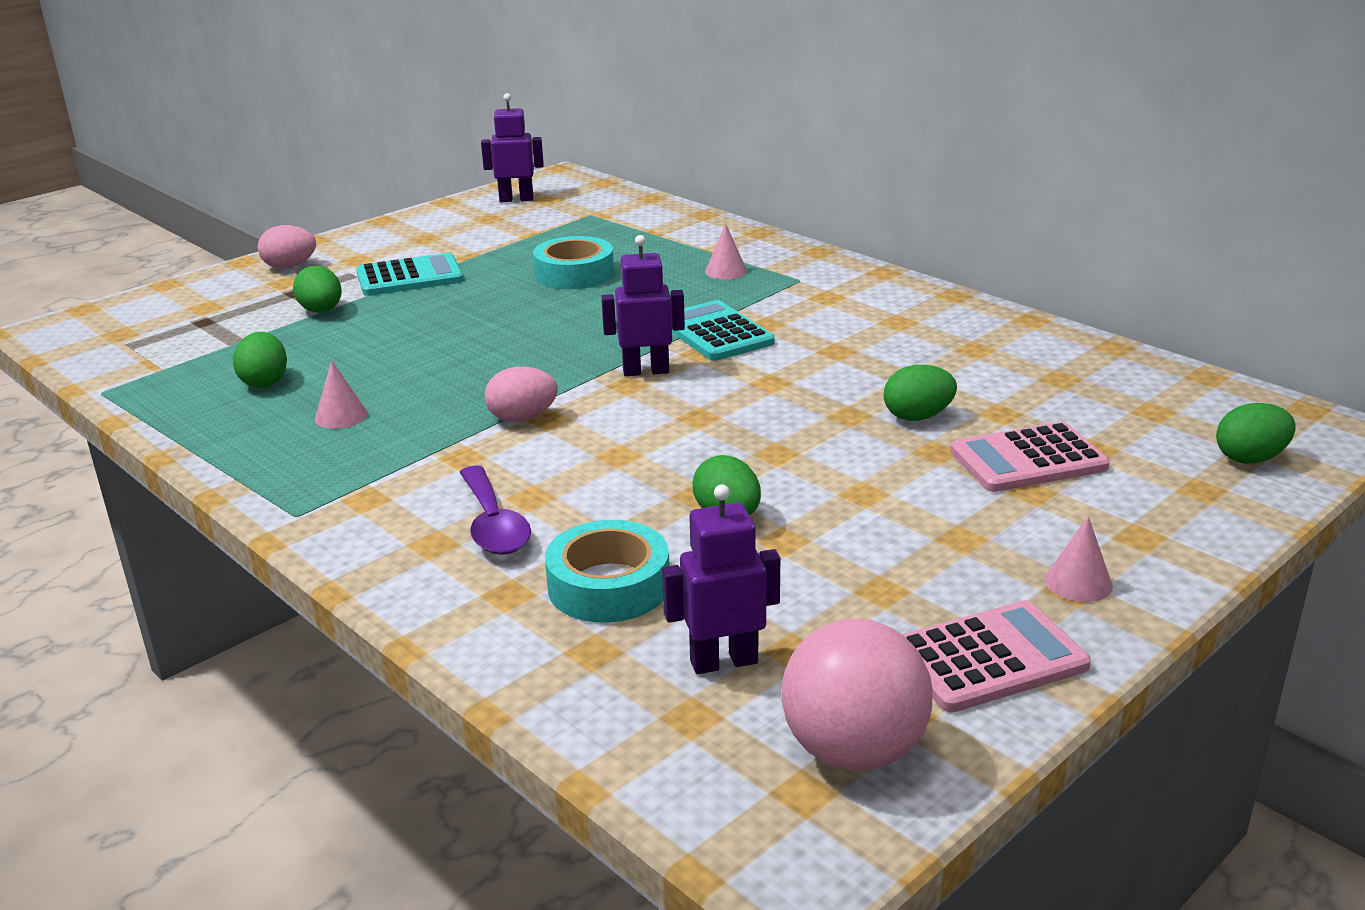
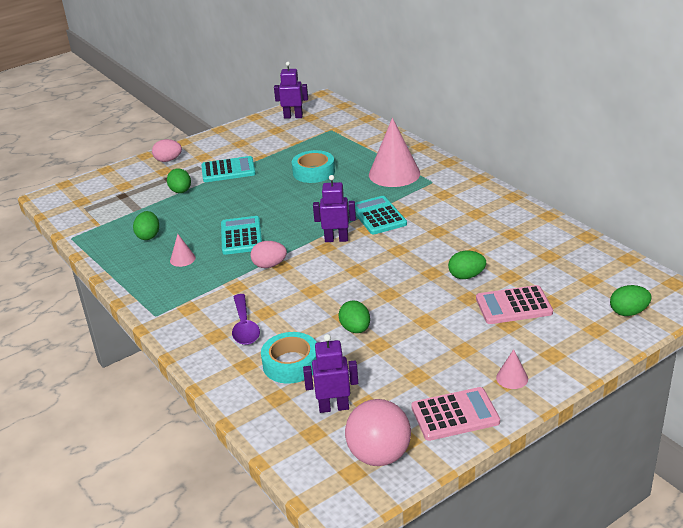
camera: 10 degrees right, 5 degrees up
(455, 374) = (241, 236): none -> turquoise calculator
(726, 271) = (394, 174): pink cone -> pink cone, size x2.27

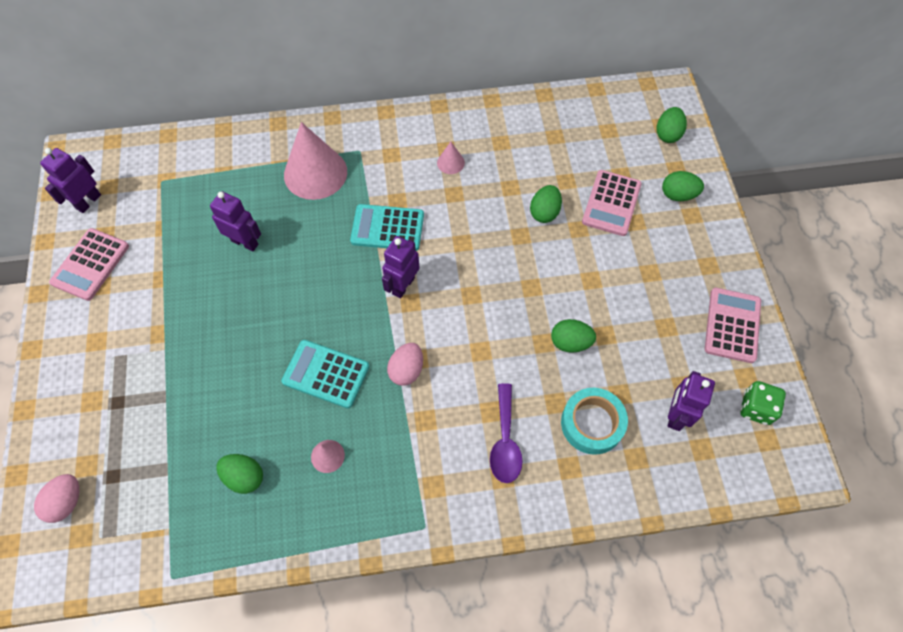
camera: 65 degrees left, 30 degrees up
(168, 160) = (66, 385): pink egg -> pink egg (66, 502)
(181, 191) = (165, 400): green egg -> green egg (678, 195)
(228, 170) = (160, 327): turquoise calculator -> none
(244, 327) = (505, 441): purple spoon -> purple spoon turned 75 degrees clockwise
(251, 134) = (90, 264): none -> pink calculator
(313, 172) = (245, 242): turquoise tape -> purple robot
(379, 455) = (756, 408): pink ball -> green dice
(512, 378) = (707, 259): pink cone -> pink cone (450, 162)

